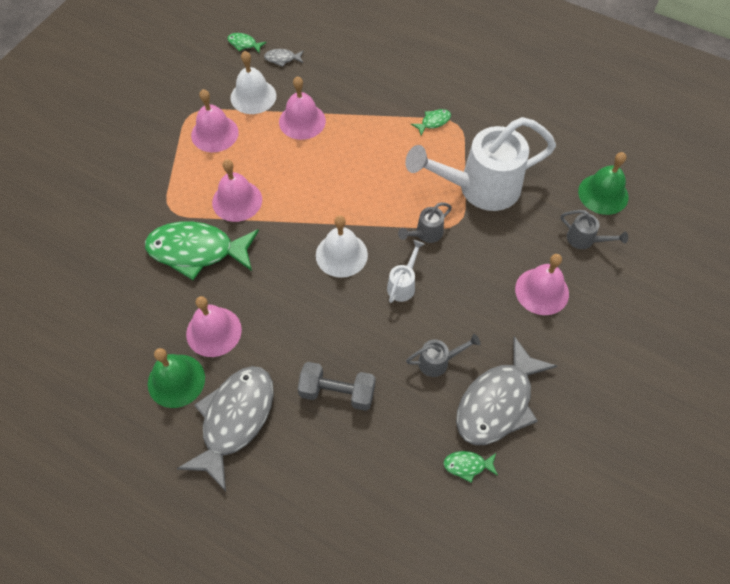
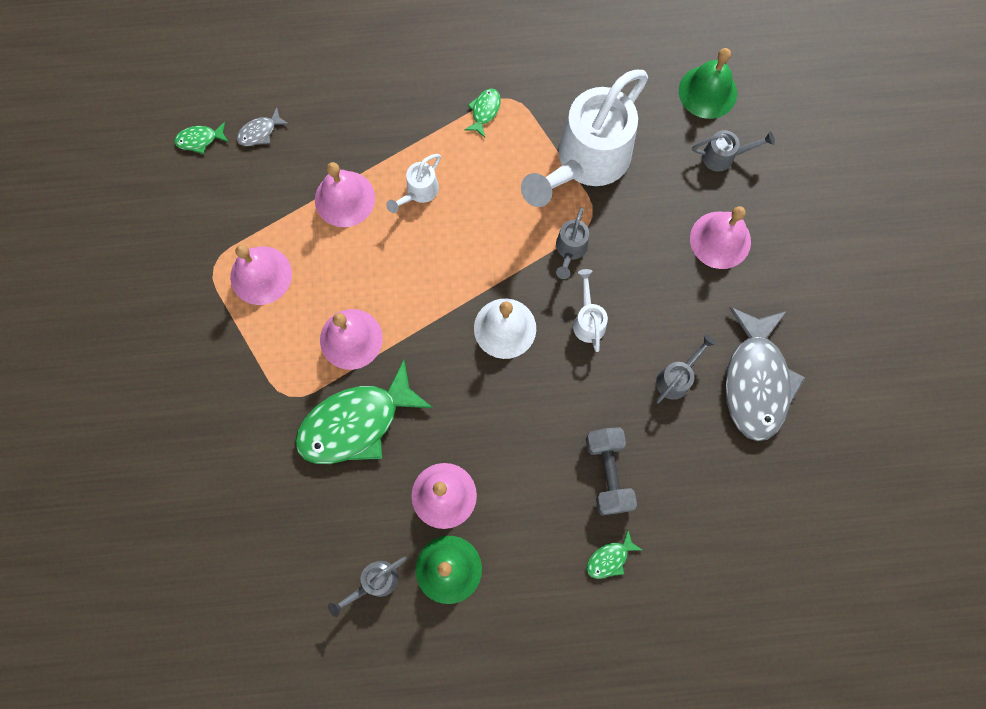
camera: 35 degrees left, 15 degrees up
(122, 355) = (374, 583): none -> grey watering can
(235, 420) = (535, 567): grey fish -> none
(253, 96) = (266, 201): white bell -> none
(337, 392) = (608, 473): grey dumbbell -> grey dumbbell turned 75 degrees counterclockwise
(351, 143) = (418, 192): none -> white watering can
(467, 465) = (770, 460): green fish -> green fish (610, 558)

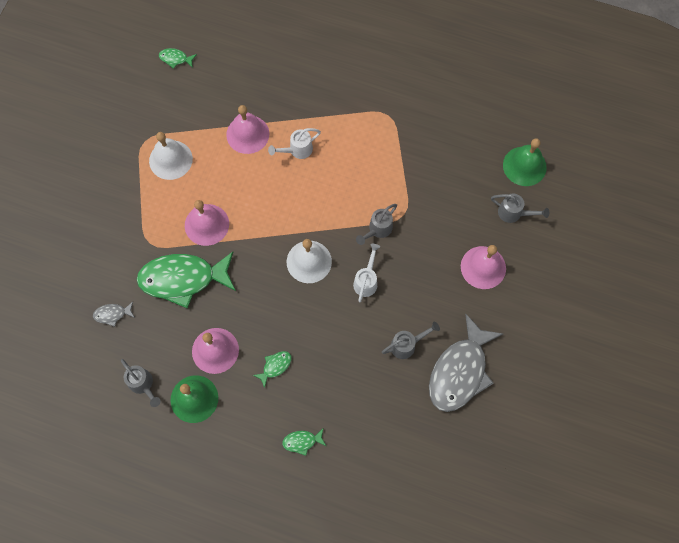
camera: 25 degrees right, 5 degrees down
(260, 132) = (215, 70): grey fish -> grey fish (112, 314)
(261, 275) = (170, 159): pink bell -> white bell
(374, 583) = (143, 385): grey watering can -> grey watering can turned 120 degrees counterclockwise
(484, 111) = (366, 116): green fish -> green fish (275, 366)
(585, 163) = (417, 178): white watering can -> none
(608, 473) = (329, 386): grey dumbbell -> none

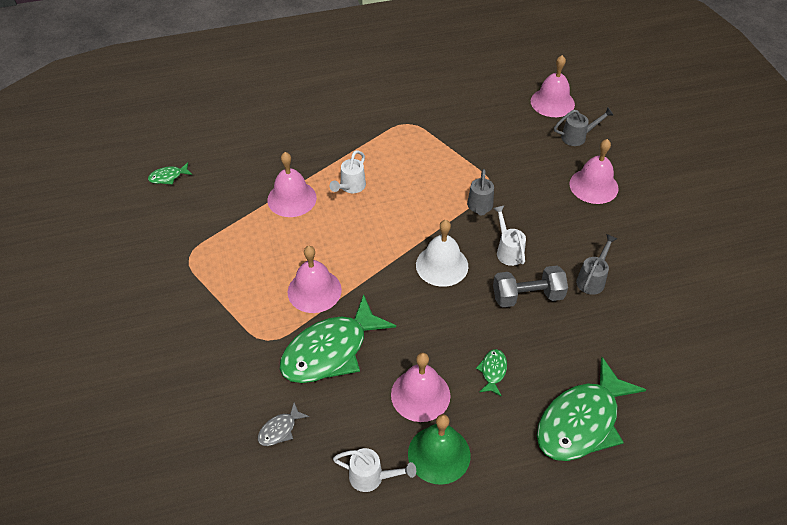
camera: 35 degrees left, 20 degrees down
(143, 385) = (372, 477): grey watering can -> white watering can
(170, 159) = (230, 257): white bell -> none
(302, 441) = (581, 421): green fish -> green fish, size x2.39
(348, 327) = (527, 296): none -> grey dumbbell
(460, 371) = (656, 272): grey fish -> none
(524, 166) = (552, 102): green bell -> pink bell

